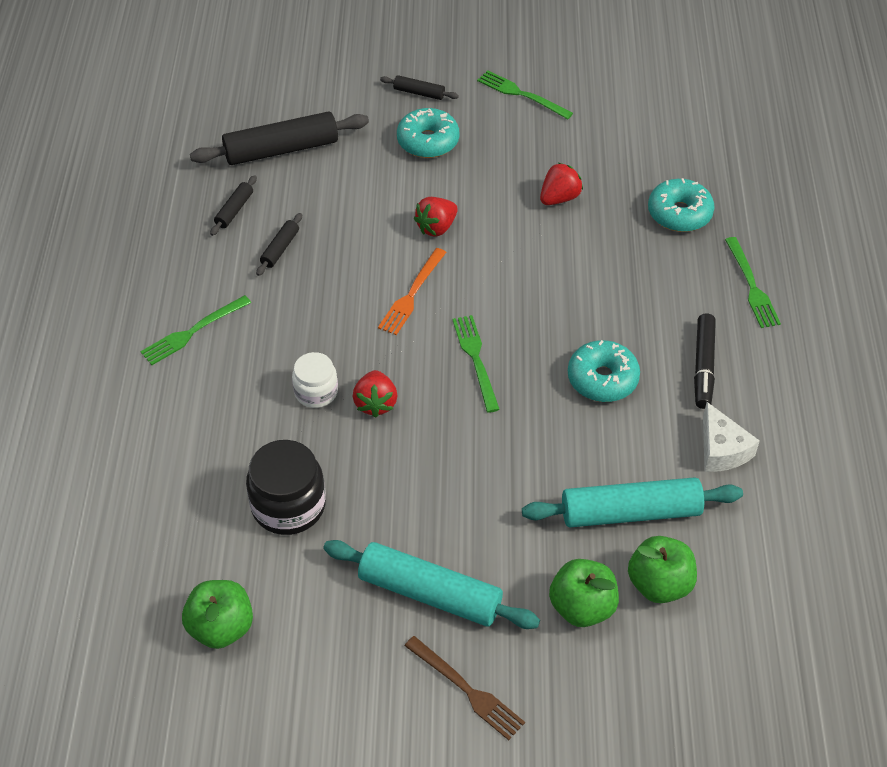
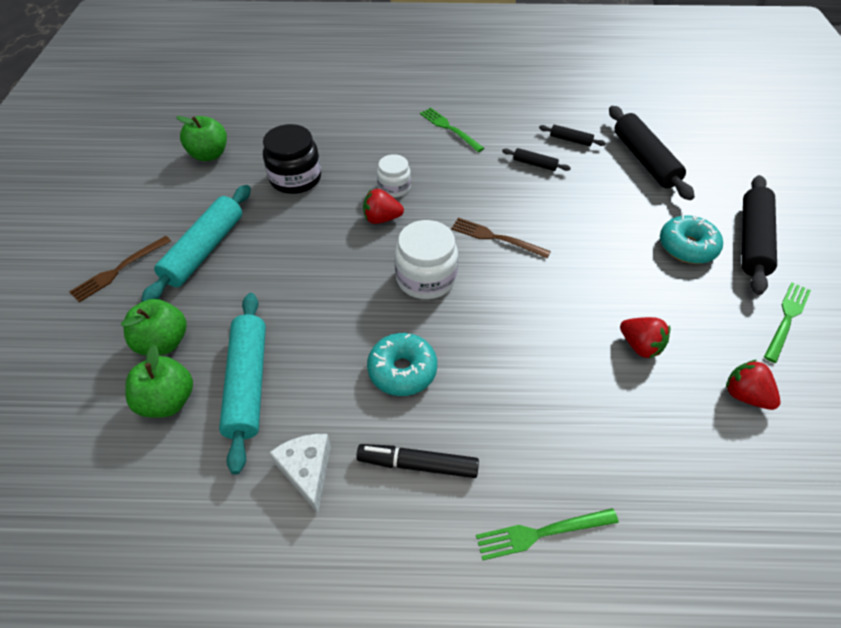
camera: 90 degrees right, 0 degrees up
(412, 294) = (496, 238): orange fork -> brown fork
(419, 93) = (752, 240): black rolling pin -> black rolling pin, size x2.13
(436, 227) = (577, 253): red strawberry -> red strawberry (744, 395)
(476, 359) = (426, 278): green fork -> white jar
(679, 213) = (646, 461): turquoise donut -> none
(721, 450) = (307, 471): white cheese -> white cheese turned 90 degrees clockwise

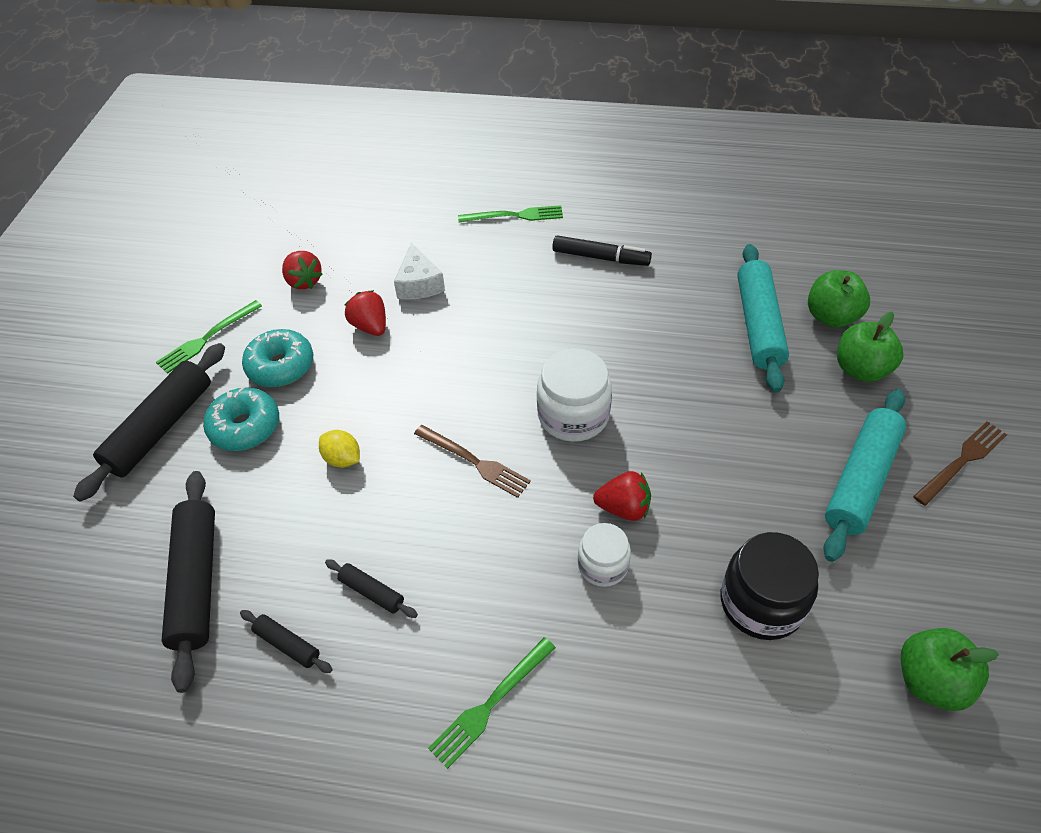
camera: 170 degrees left, 0 degrees up
(307, 471) = (691, 260): white cheese -> white cheese (419, 284)
(402, 370) = (608, 324): turquoise donut -> turquoise donut (281, 366)
(449, 128) = (490, 704): green fork -> green fork turned 75 degrees clockwise
(596, 231) = (342, 459): none -> yellow lemon

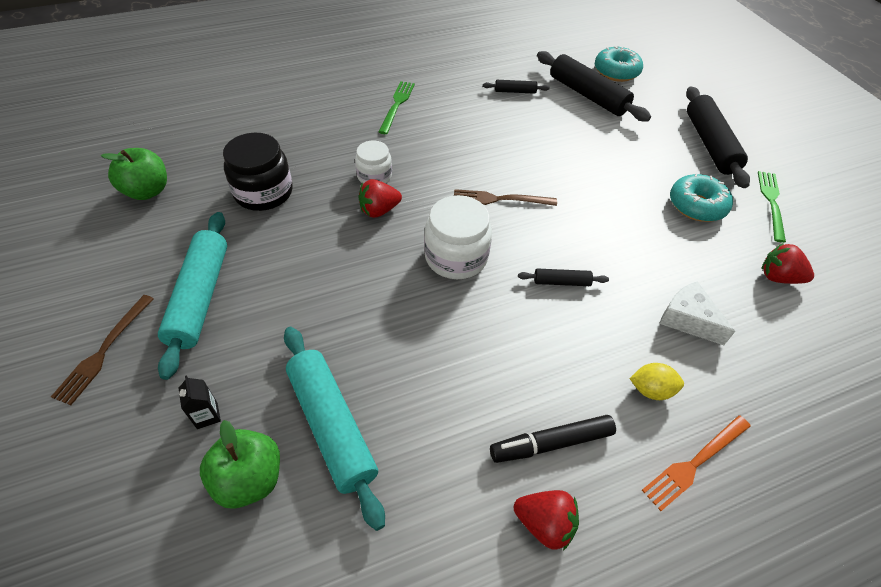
camera: 145 degrees right, 0 degrees up
(245, 427) = (664, 163): turquoise donut -> turquoise donut (616, 72)
(342, 459) = (584, 169): yellow lemon -> yellow lemon (651, 390)
(370, 326) = (677, 261): red strawberry -> red strawberry (544, 524)
(372, 592) = (496, 121): black rolling pin -> black rolling pin (561, 282)
(515, 216) = (694, 463): green fork -> orange fork
(861, 369) = (207, 415): green apple -> black carton

